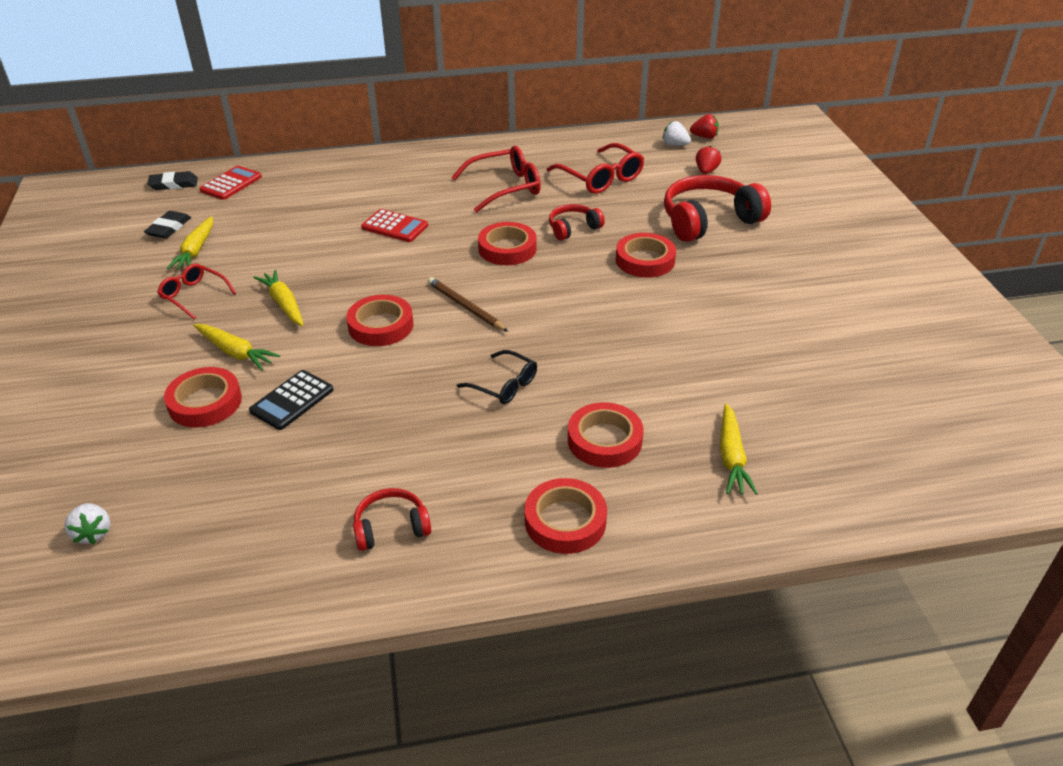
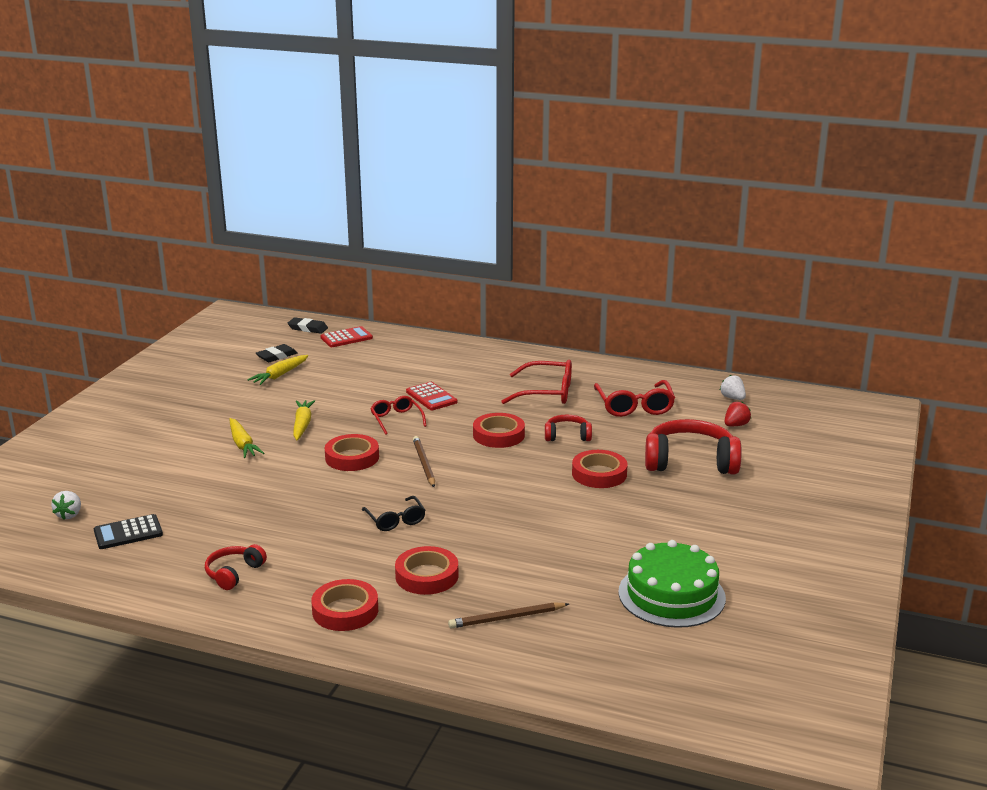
camera: 30 degrees right, 15 degrees down
(194, 295) = (251, 403): red glasses -> red glasses (396, 419)
(205, 402) = (196, 467): red tape -> none
(292, 400) = (248, 483): black calculator -> black calculator (128, 533)
(391, 527) = (234, 573): red headphones -> red headphones turned 75 degrees counterclockwise
(704, 137) = (769, 399): red strawberry -> none
(731, 457) = (507, 618): yellow carrot -> brown pencil
(842, 367) = (671, 595): none -> green cake

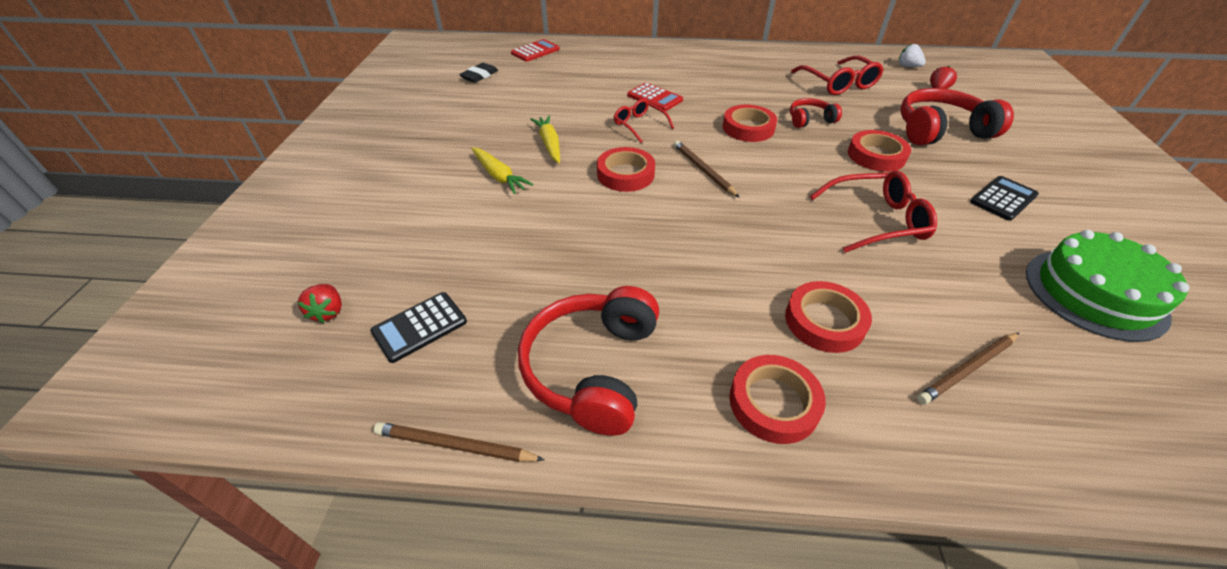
camera: 15 degrees left, 20 degrees up
(69, 515) = (328, 312): white strawberry -> red strawberry
(120, 595) = (455, 446): none -> brown pencil
(234, 573) = (592, 368): red headphones -> red headphones, size x1.90
(279, 375) = (494, 94): yellow carrot -> none
(307, 328) = (493, 47): black eraser -> none
(395, 520) = (728, 246): black glasses -> none
(546, 392) = (753, 80): red glasses -> red glasses (876, 220)
(680, 523) = (1003, 199): none -> black calculator

